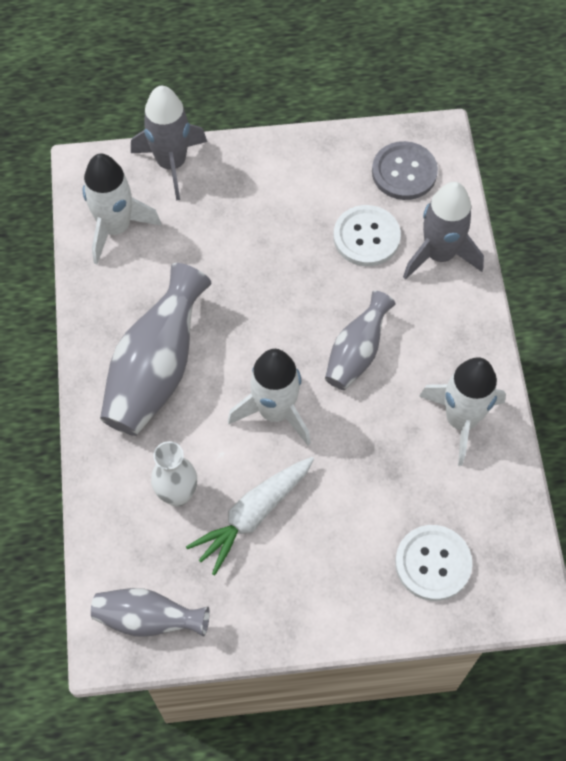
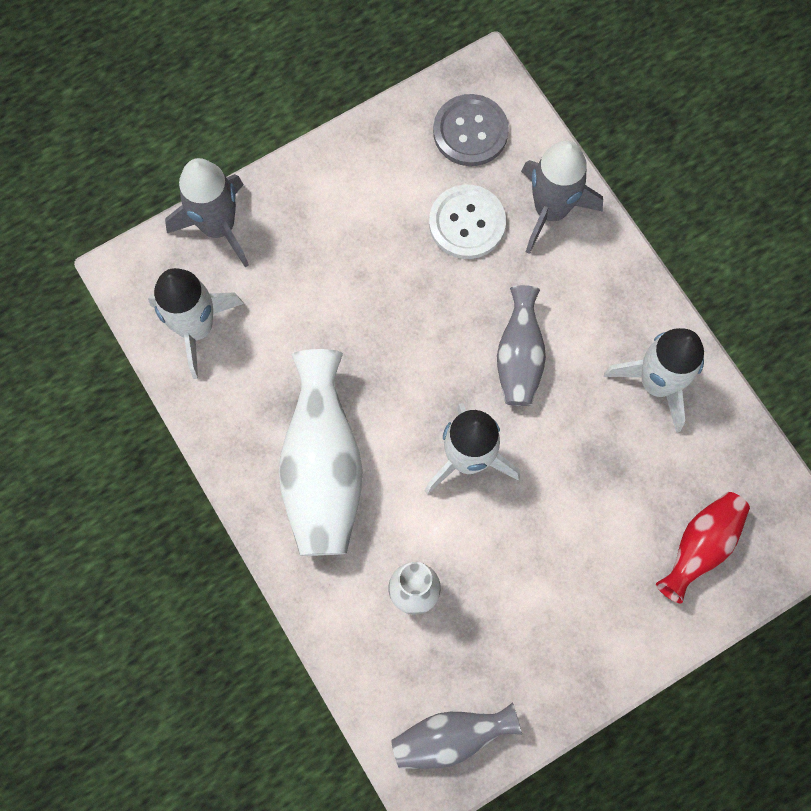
camera: 25 degrees left, 10 degrees up
(156, 370) = (323, 468): grey vase -> white vase
(252, 515) = (500, 580): white carrot -> none
(433, 563) = (700, 547): white button -> red vase

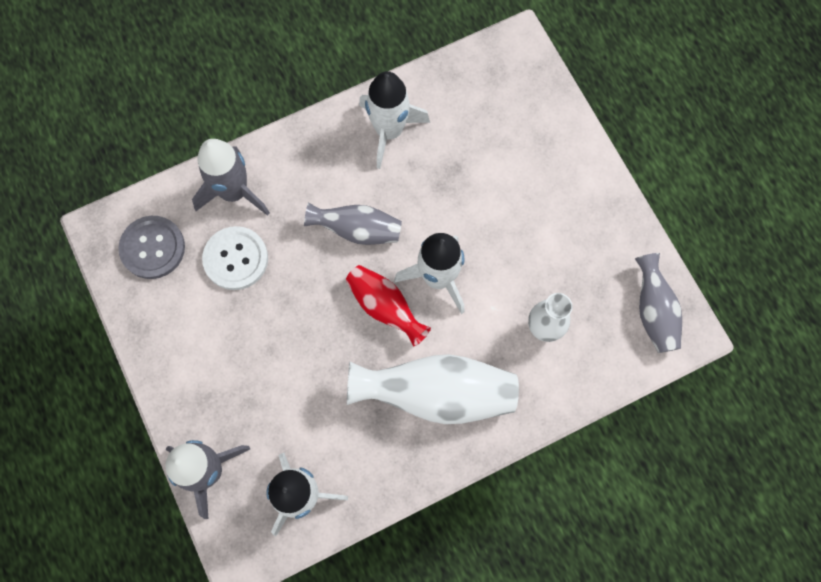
camera: 85 degrees left, 0 degrees up
(700, 547) = (518, 117): red vase -> red vase (385, 307)

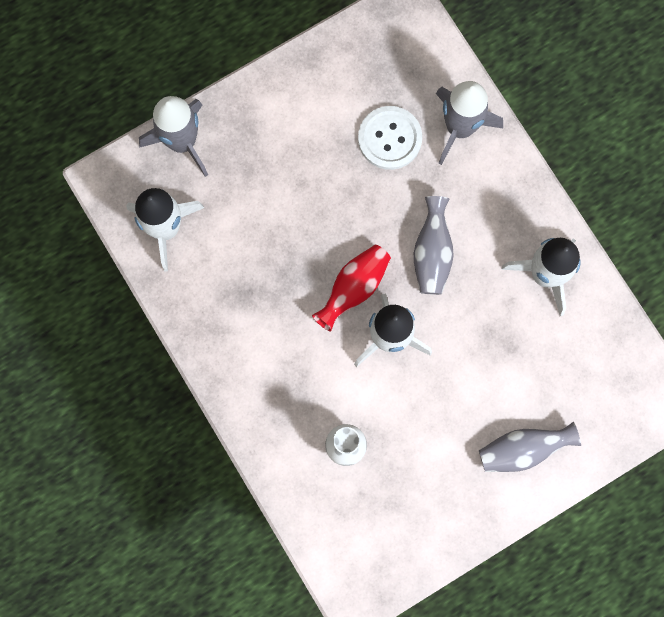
camera: 85 degrees right, 5 degrees up
(152, 248) = (393, 58): grey button -> none
(436, 393) = (271, 346): white vase -> none
(653, 311) = (375, 561): grey vase -> grey vase (523, 449)

